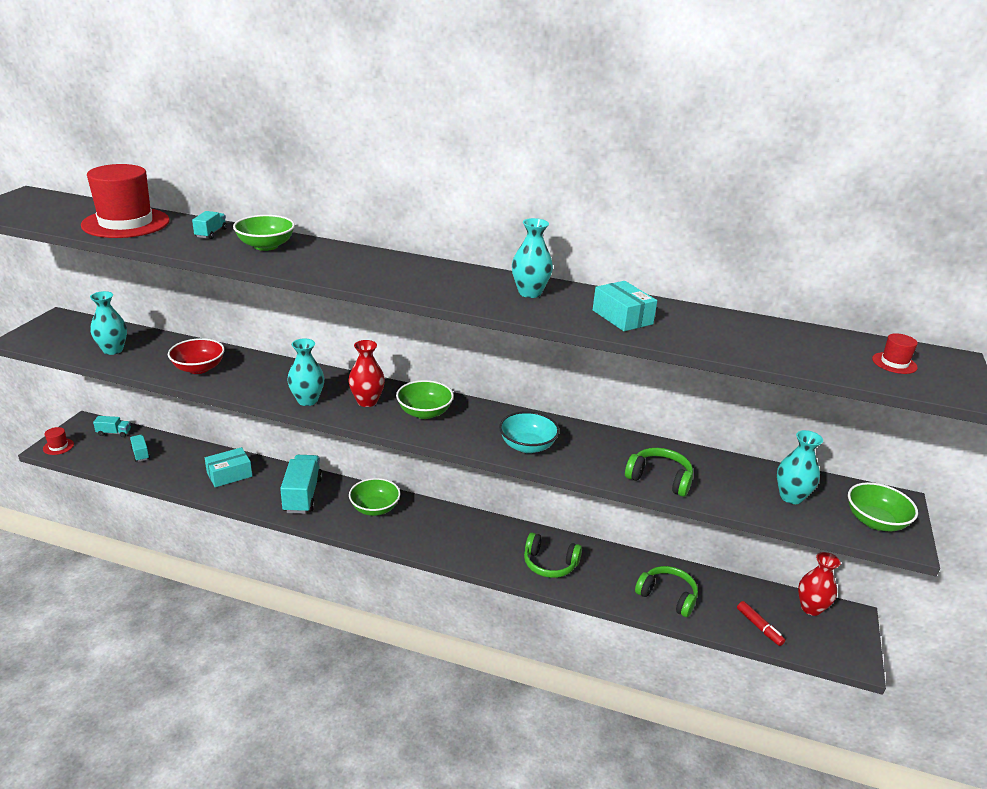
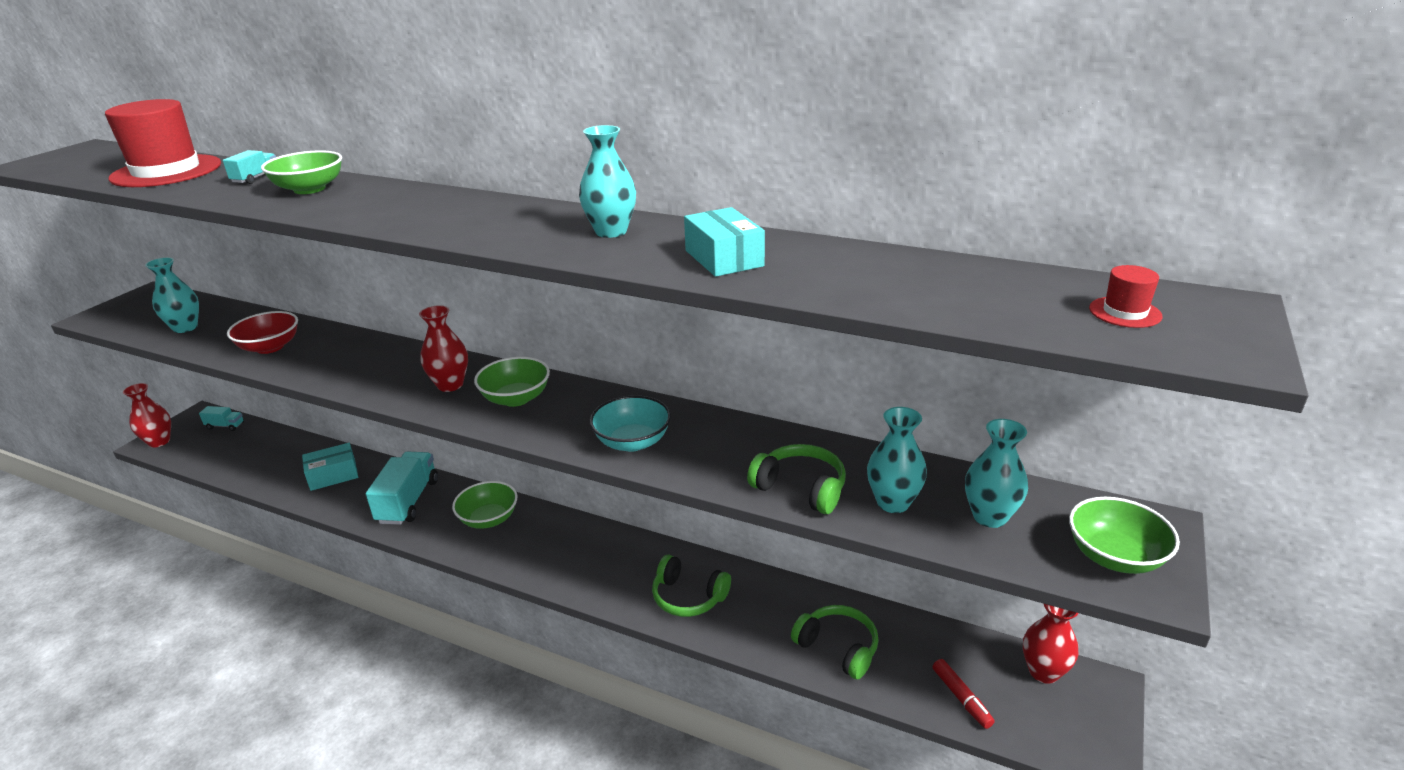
camera: 10 degrees right, 0 degrees up
(58, 446) = (159, 441): red hat -> red vase
(140, 453) = (244, 450): turquoise truck -> none
(307, 400) = (377, 384): turquoise vase -> turquoise vase (893, 503)

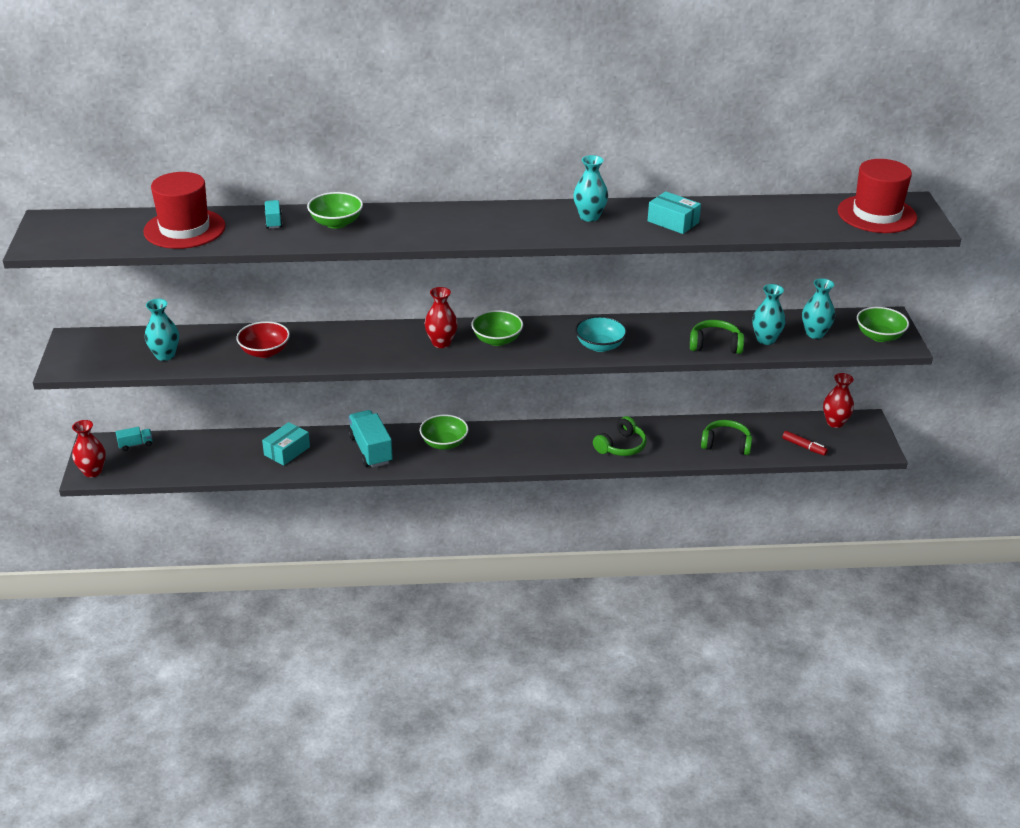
camera: 30 degrees left, 5 degrees up
(688, 597) = (621, 446): green headphones -> green headphones turned 45 degrees counterclockwise
(1125, 312) = (876, 214): red hat -> red hat, size x2.43

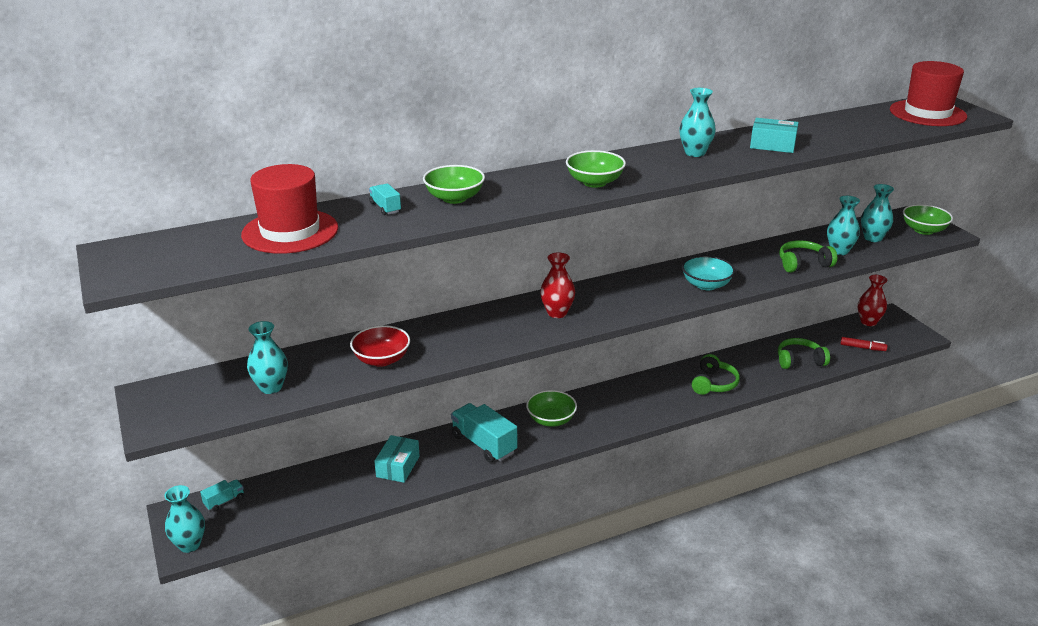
camera: 20 degrees left, 5 degrees down
(92, 471) = (189, 545): red vase -> turquoise vase
(497, 340) = (608, 299): green bowl -> green bowl (594, 182)

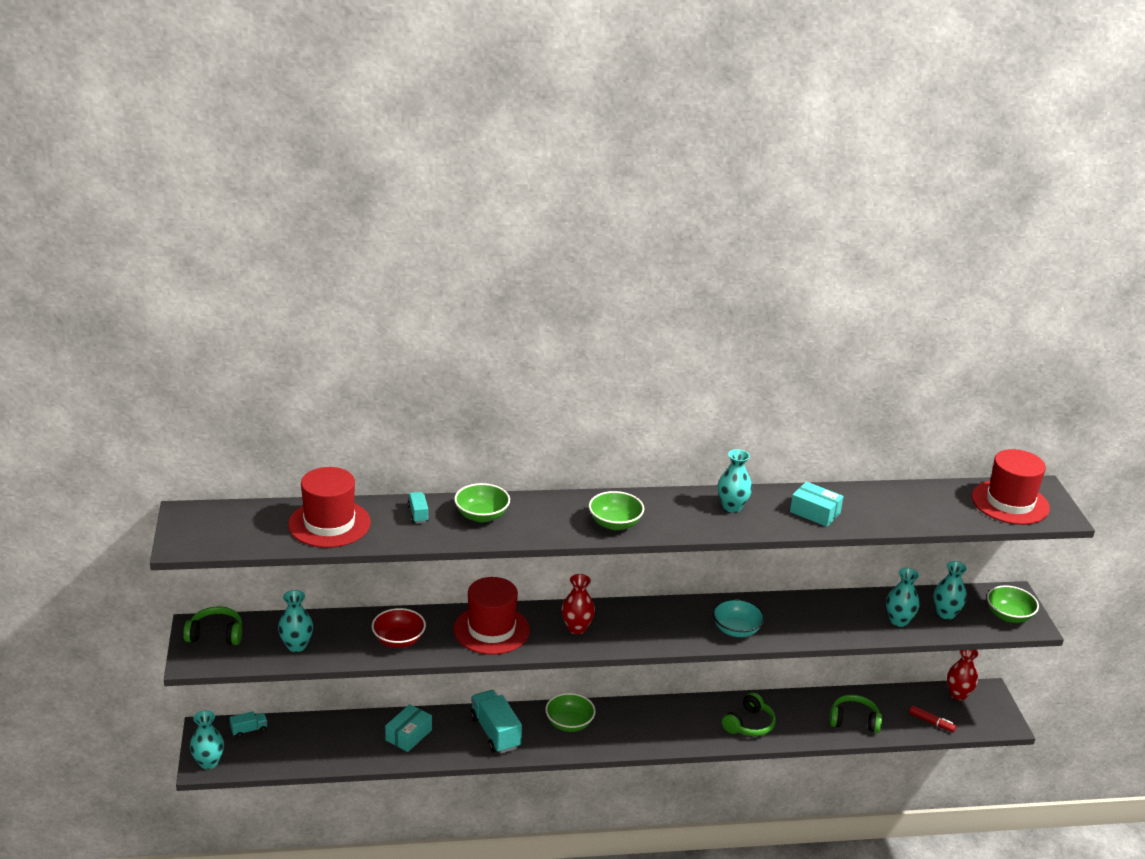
camera: 15 degrees right, 0 degrees up
(473, 331) = (491, 630): none -> red hat
(803, 264) = (850, 628): green headphones -> green headphones (216, 634)

